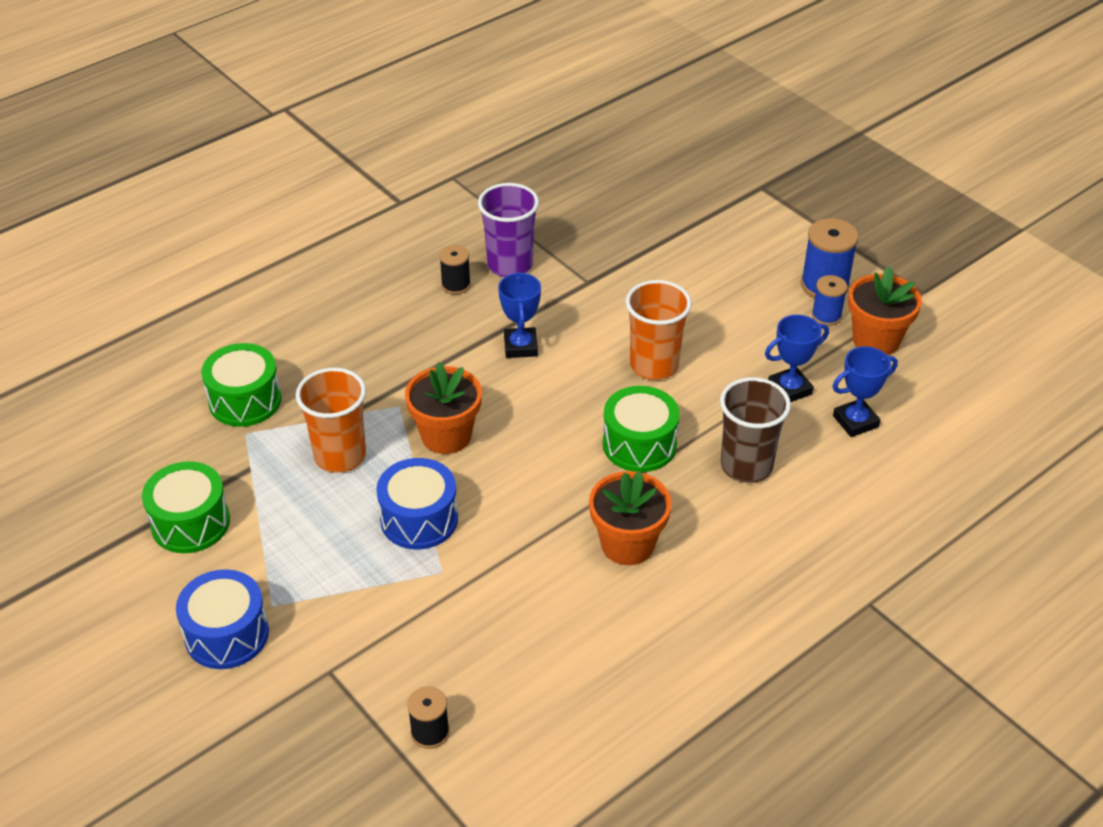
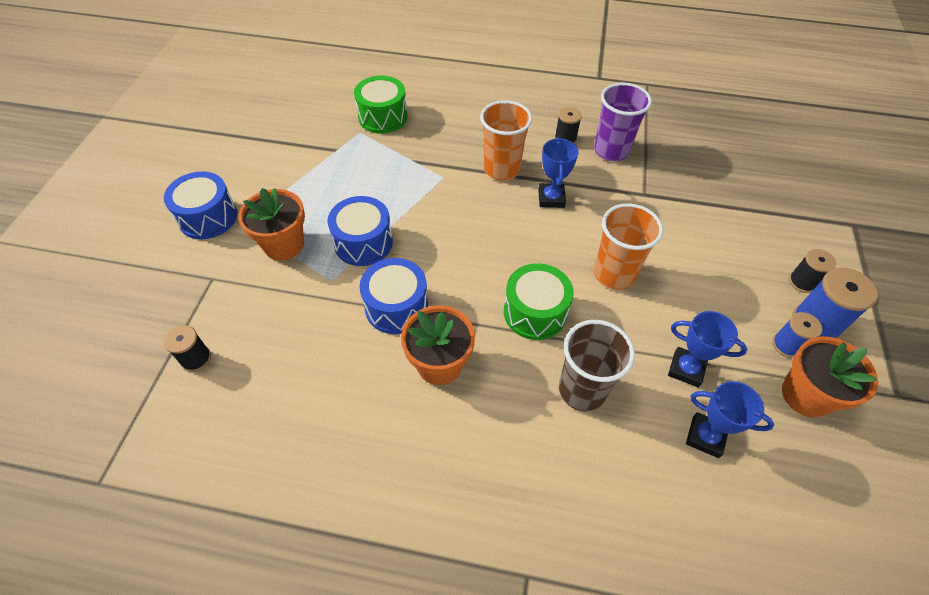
camera: 50 degrees right, 10 degrees up
(190, 523) = (276, 153): green drum -> none
(340, 456) = (380, 178): orange cup -> orange cup (501, 169)
(446, 436) = (441, 212): orange flower pot -> orange flower pot (284, 245)
(520, 346) = (551, 198): blue trophy -> blue trophy turned 45 degrees counterclockwise
(530, 538) = (396, 307): none -> blue drum
(781, 261) = (802, 282): none -> black spool

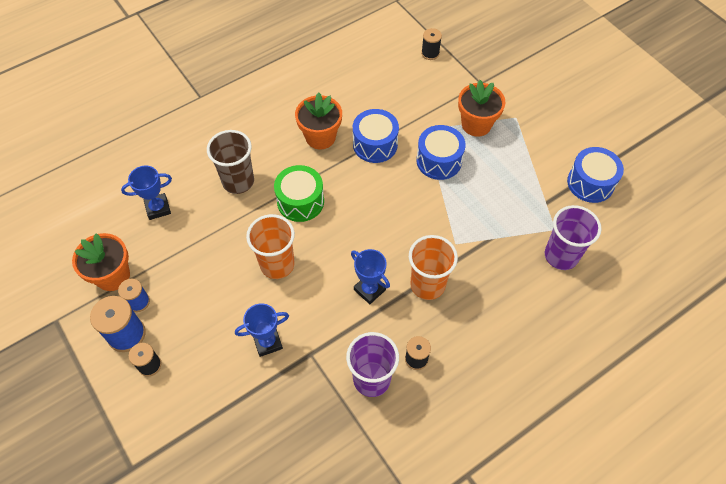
camera: 135 degrees right, 5 degrees up
(208, 217) = (537, 104): blue drum -> blue drum (590, 183)
(383, 117) = (561, 256): green drum -> purple cup
(686, 369) = (190, 237): blue trophy -> blue trophy (267, 342)

